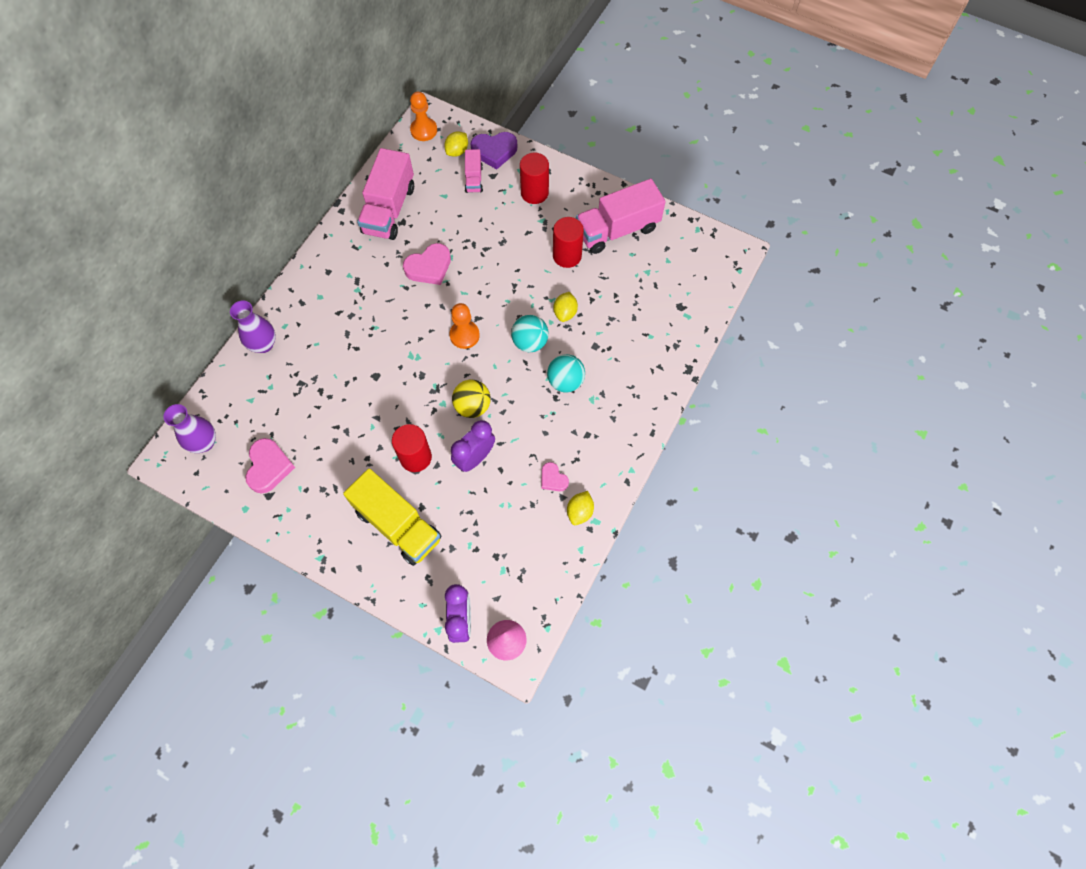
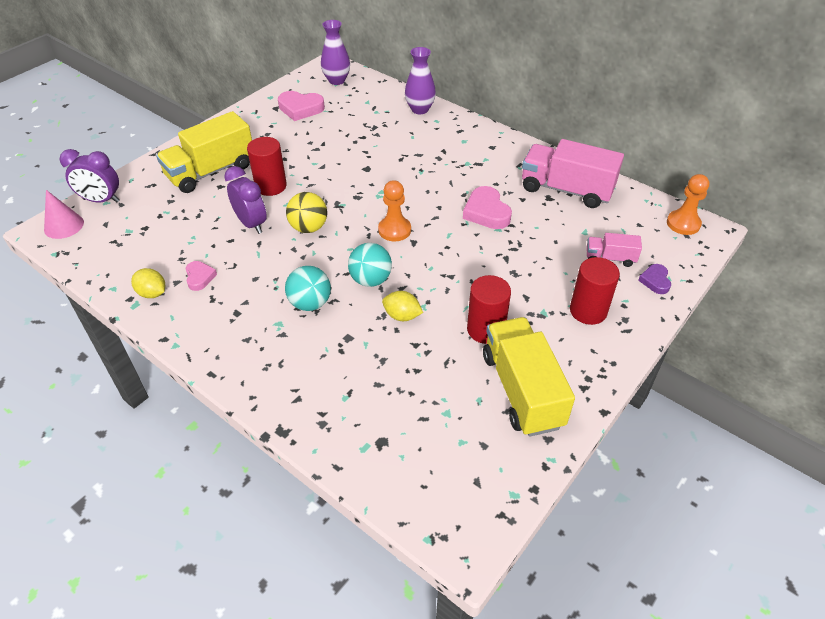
camera: 100 degrees right, 20 degrees down
(457, 151) = (652, 248): yellow lemon -> none
(494, 151) = (655, 281): purple heart -> purple heart, size x0.59
(553, 479) = (199, 277): pink heart -> pink heart turned 105 degrees clockwise
(617, 230) = (522, 390): pink truck -> yellow truck

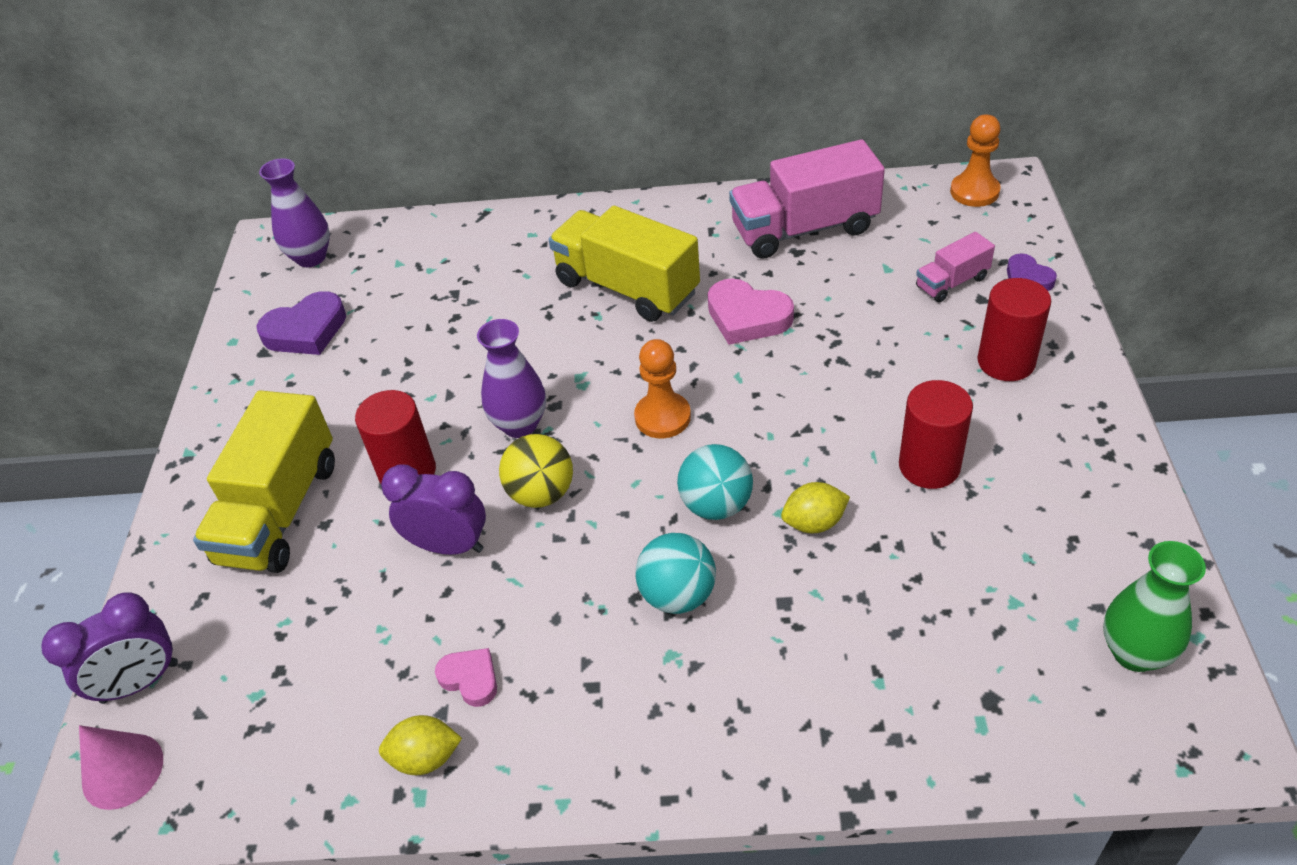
camera: 35 degrees left, 0 degrees up
(300, 108) = (306, 330): pink heart -> purple heart
(420, 109) = (489, 231): purple vase -> purple vase (520, 425)
(474, 476) = (1134, 652): none -> green vase
(522, 390) = (1055, 508): yellow truck -> yellow truck (627, 287)

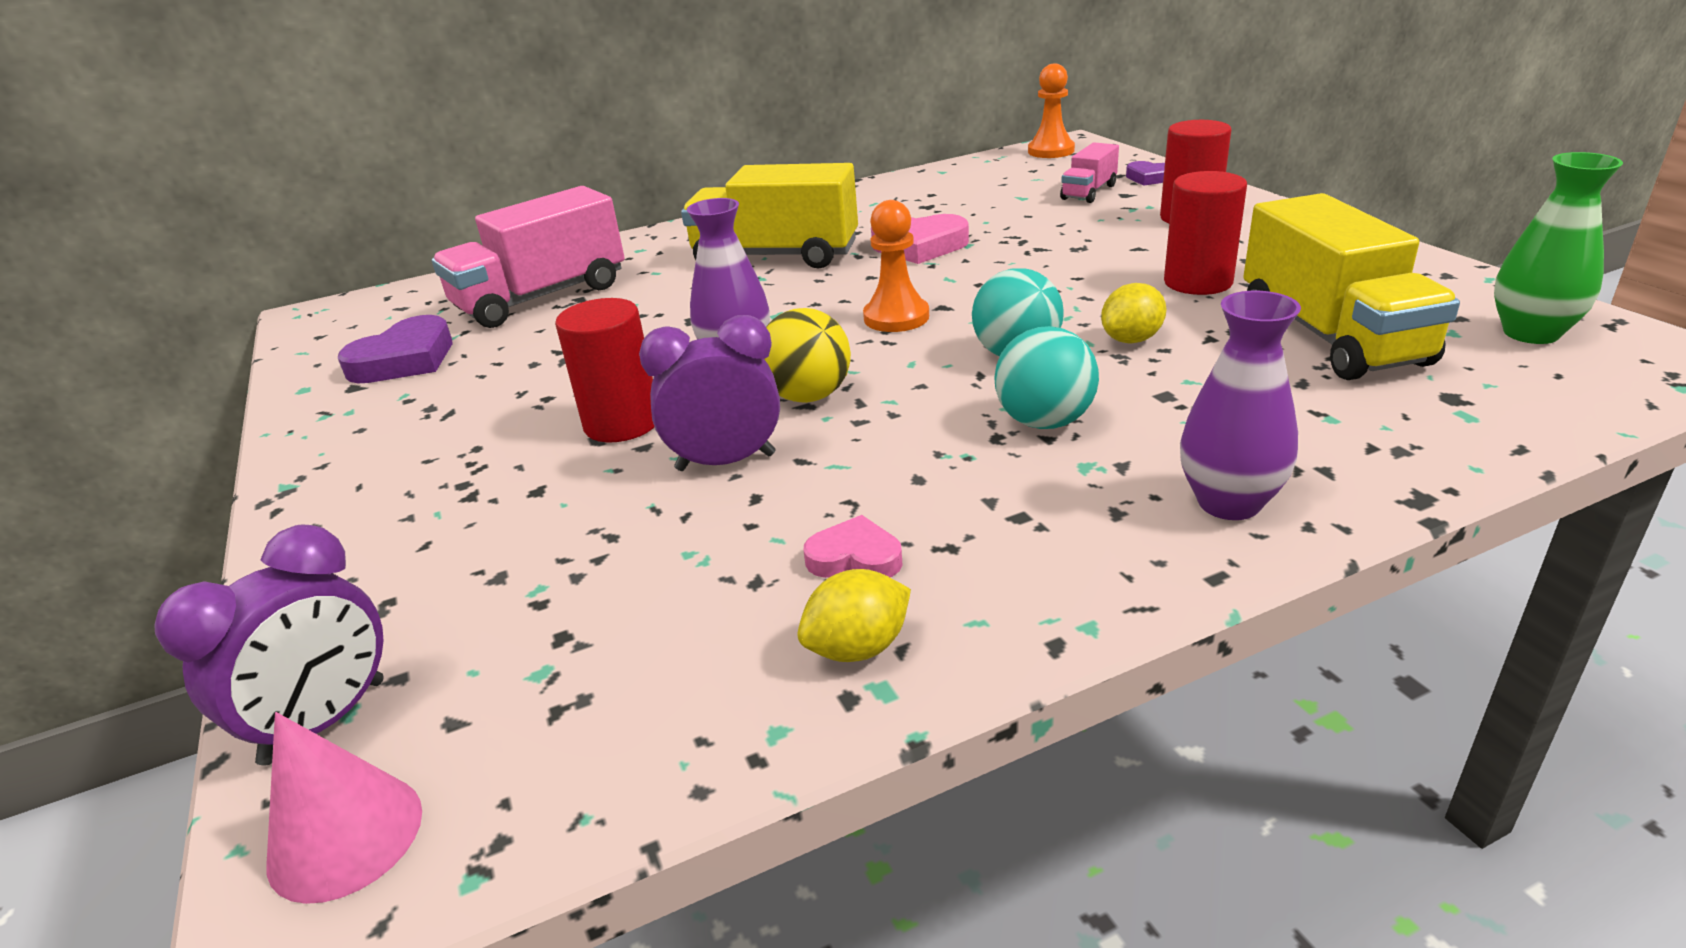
camera: 25 degrees left, 15 degrees down
(279, 511) = (462, 497): yellow truck -> yellow truck (1331, 337)
(311, 257) = (377, 314): purple vase -> purple vase (1229, 503)
(804, 229) = (920, 194): pink truck -> pink truck (541, 298)

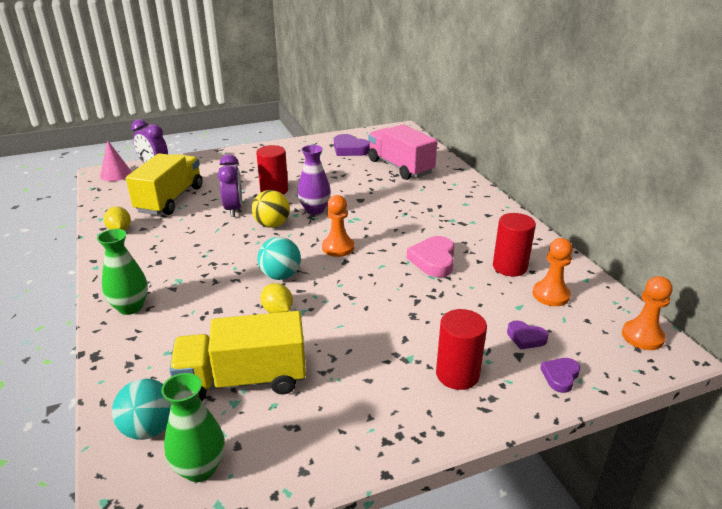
camera: 90 degrees right, 0 degrees up
(776, 256) = (432, 218): yellow truck -> yellow truck (170, 199)
(855, 558) = (160, 231): pink heart -> none
(986, 184) = (551, 295): none -> orange pawn
(1044, 422) = (216, 275): turquoise ball -> turquoise ball (149, 428)
(1088, 192) = (525, 338): pink truck -> purple heart
(1198, 282) = (339, 350): red cylinder -> red cylinder (509, 267)
(1229, 503) = (130, 307): purple vase -> green vase

